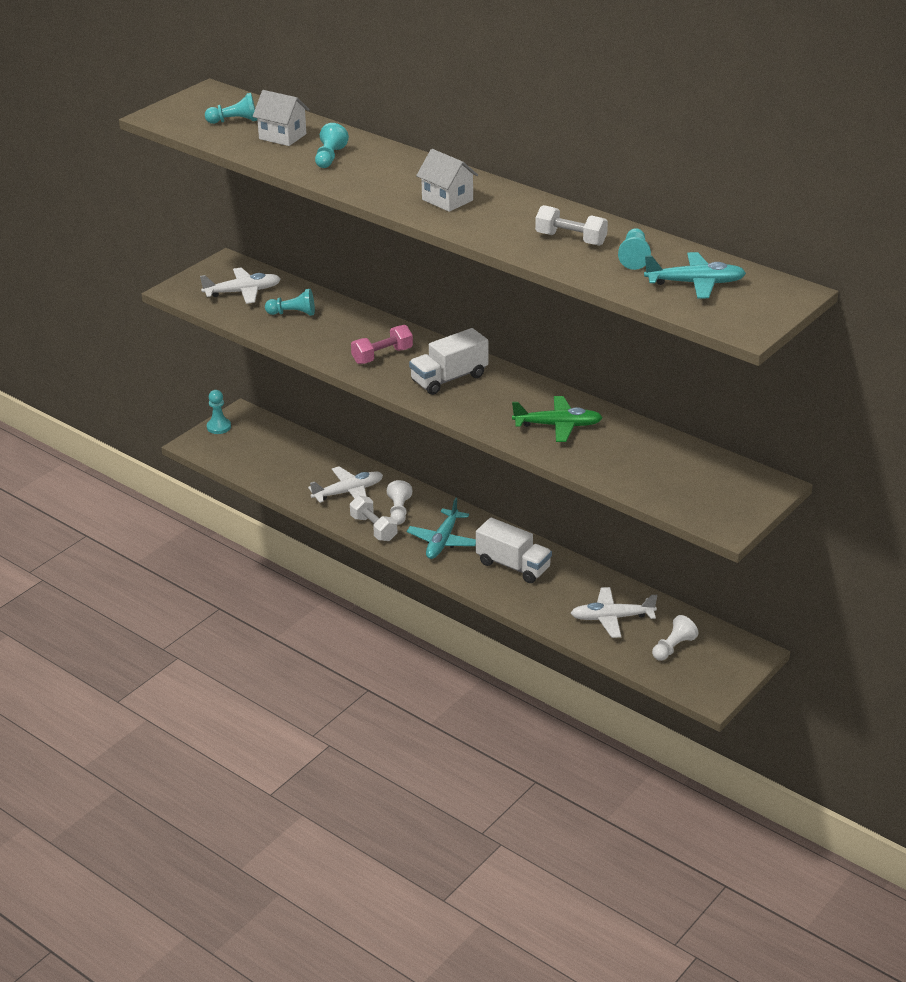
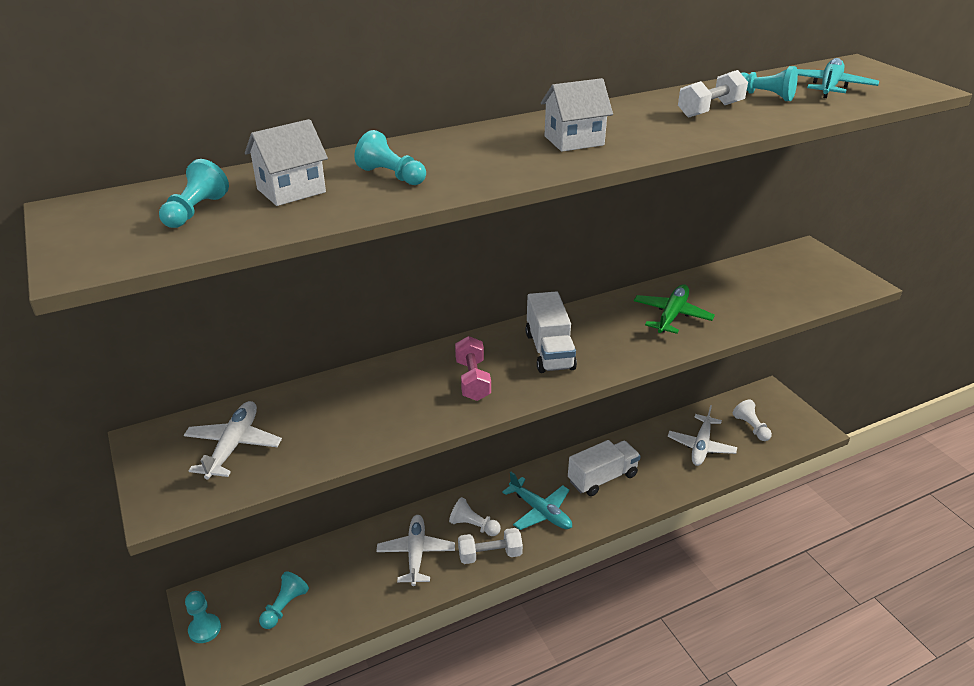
camera: 65 degrees left, 0 degrees up
(293, 313) = (325, 419): turquoise pawn -> turquoise pawn (284, 607)

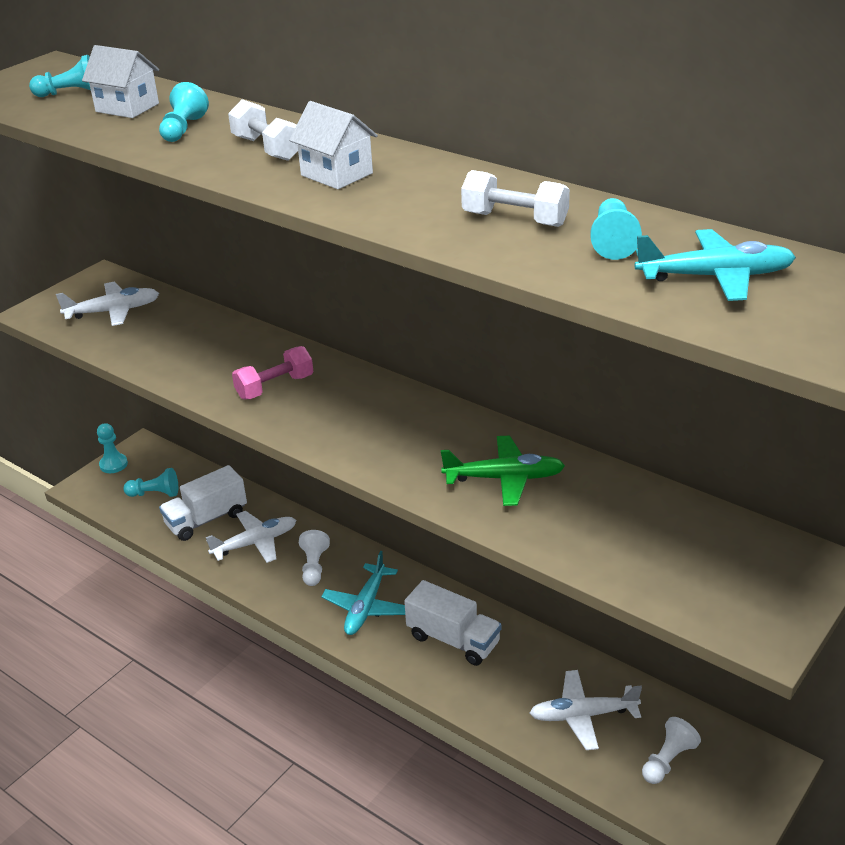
camera: 65 degrees right, 0 degrees up
(490, 555) = (282, 592): white dumbbell -> white dumbbell (267, 148)
(549, 351) = (359, 415): white truck -> white truck (206, 519)

